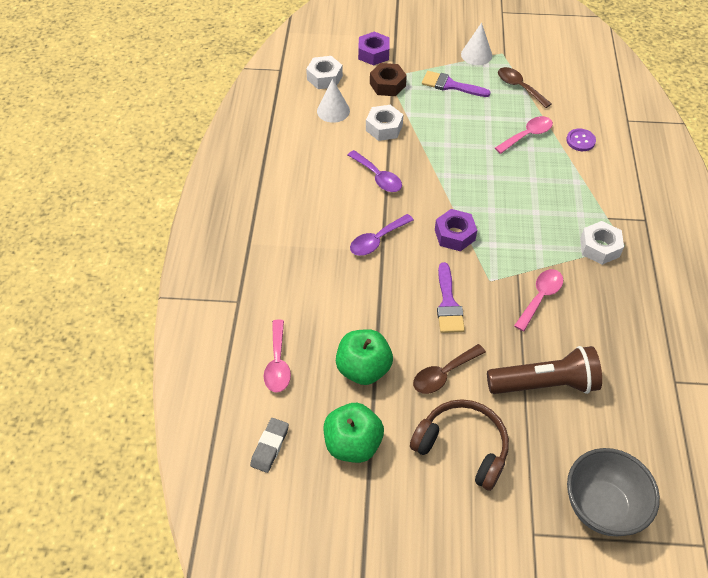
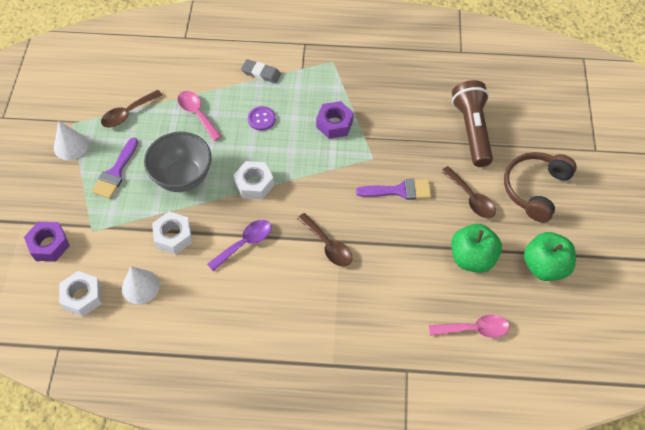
camera: 90 degrees left, 5 degrees up
(270, 446) = (557, 331): grey eraser -> grey eraser (261, 73)
(377, 240) = (328, 245): purple spoon -> brown spoon
(387, 85) = (105, 232): brown nut -> none
(454, 235) = (321, 181): purple nut -> purple nut (334, 124)
(540, 297) = (388, 124): pink spoon -> none
(580, 141) = (208, 74): purple button -> purple button (261, 119)
(599, 247) = (335, 78): white nut -> white nut (254, 184)
(601, 506) = (567, 108): grey bowl -> grey bowl (183, 177)

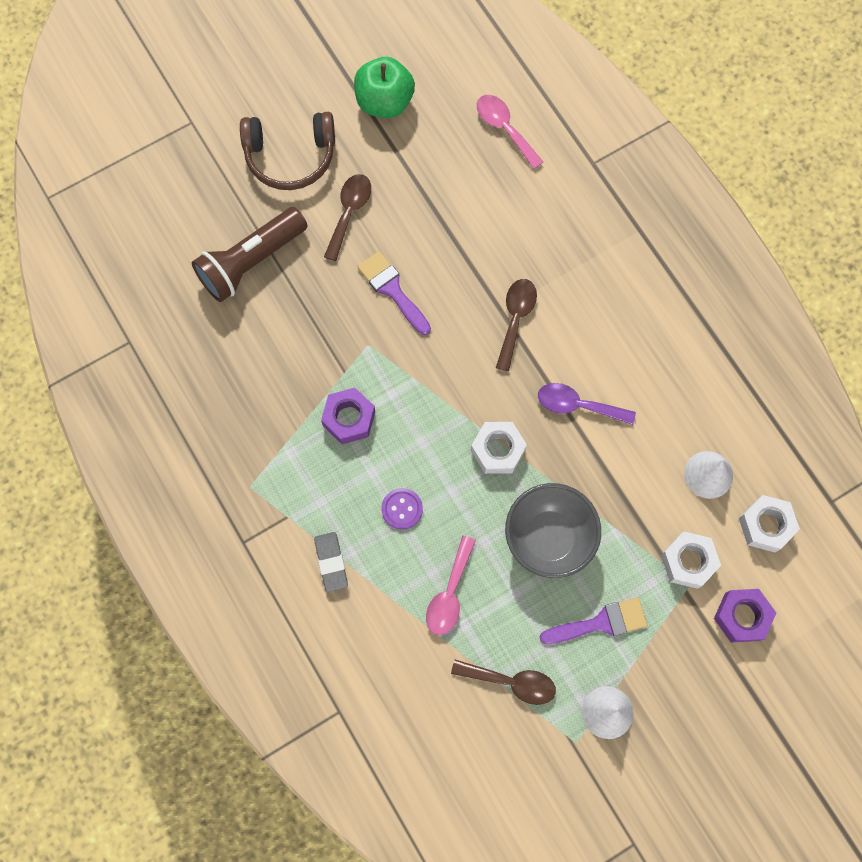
camera: 125 degrees left, 15 degrees up
(173, 236) = (627, 487): white nut -> white nut (688, 561)
(472, 258) = (425, 172): green apple -> none

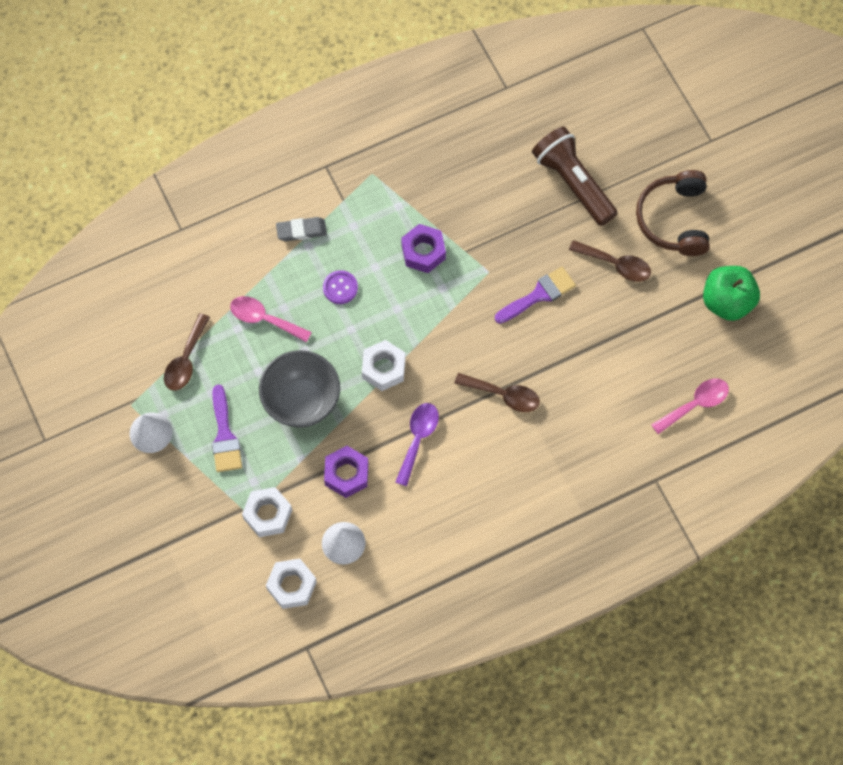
camera: 95 degrees right, 5 degrees down
(742, 616) = (214, 553): purple nut -> purple nut (346, 474)

